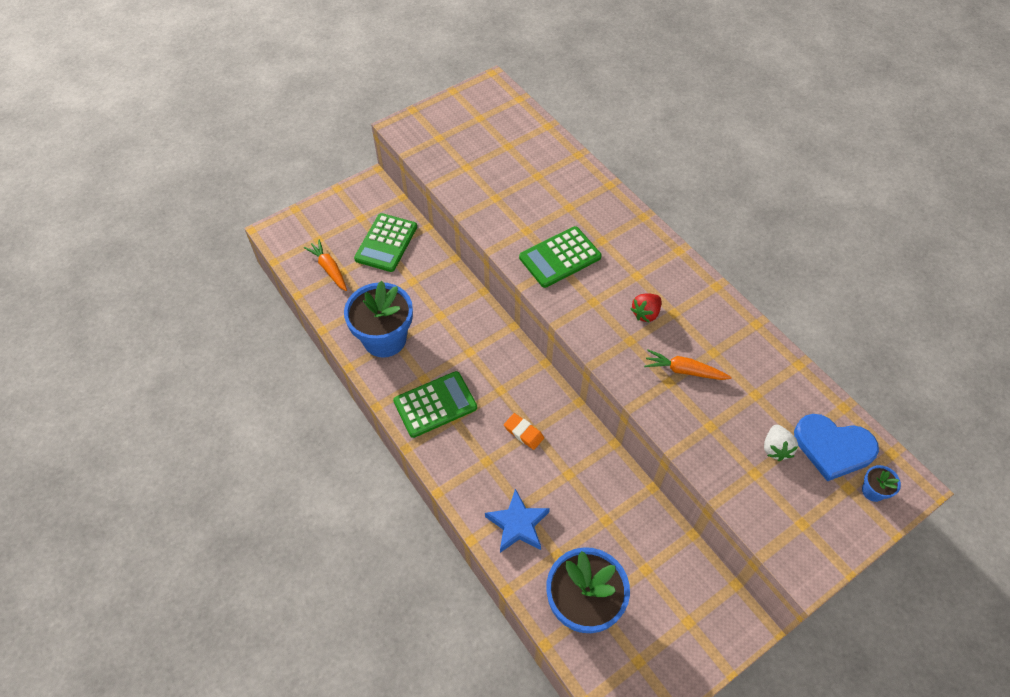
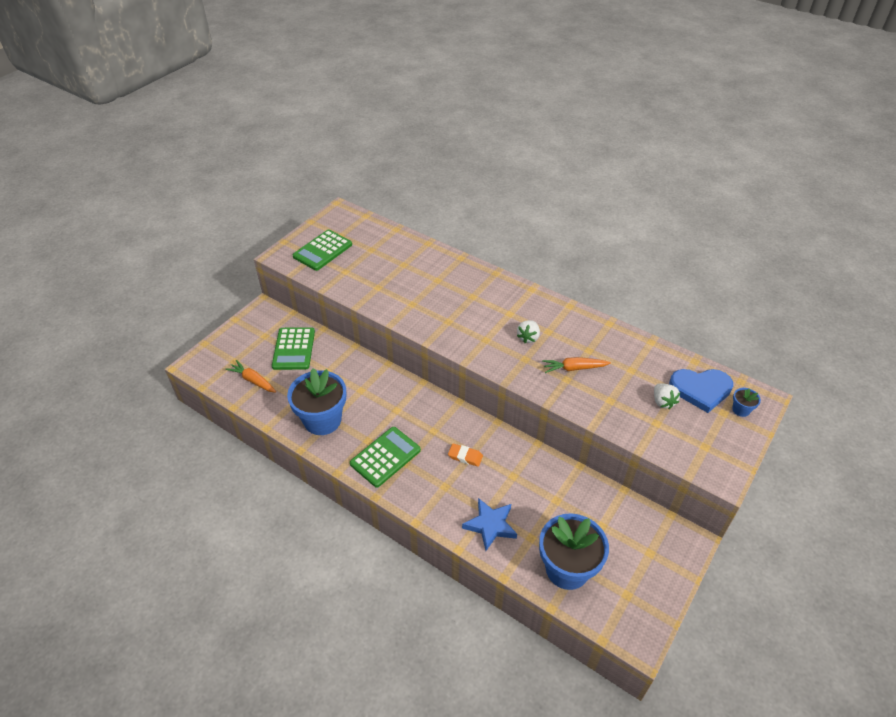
camera: 20 degrees left, 10 degrees down
(560, 257) = (446, 316): green calculator -> green calculator (322, 250)
(645, 313) = (528, 337): red strawberry -> white strawberry

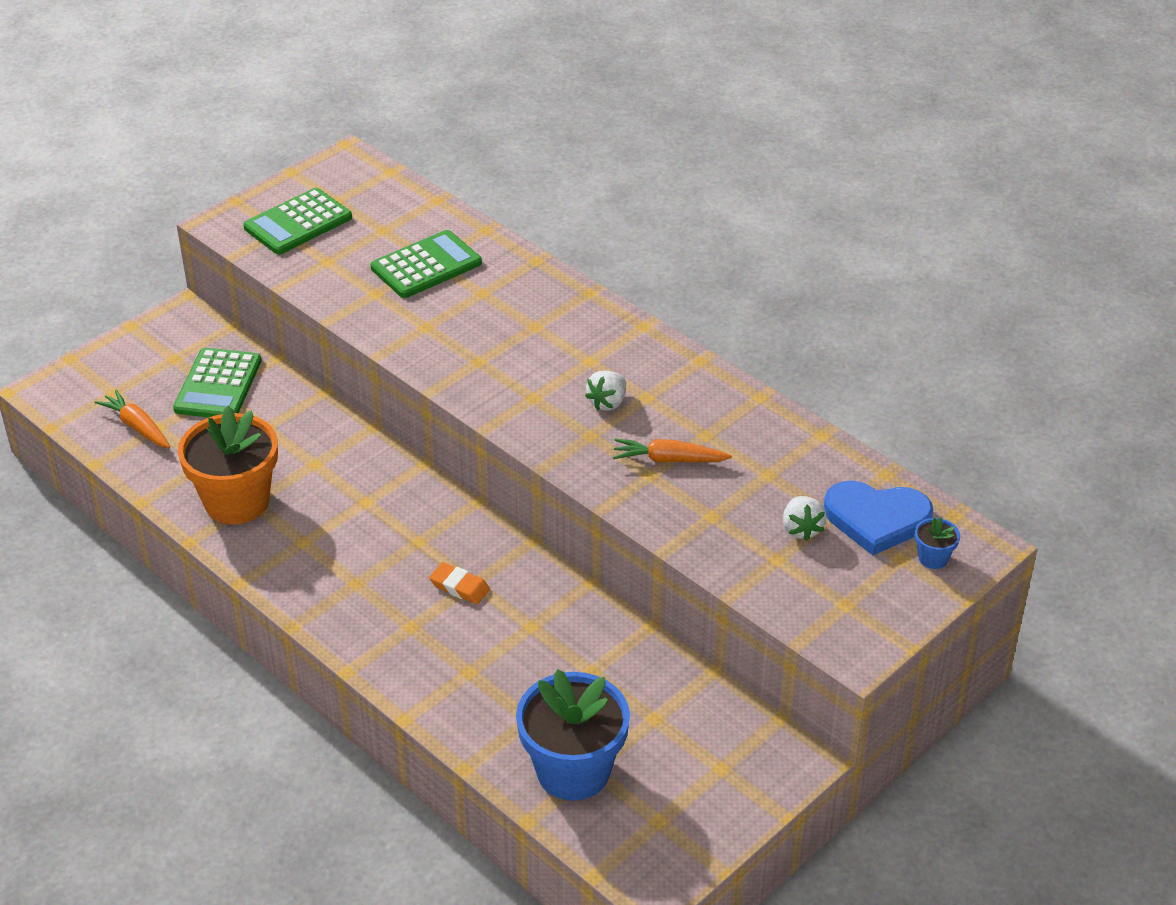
camera: 10 degrees right, 5 degrees down
(322, 420) = (237, 502): blue flower pot -> orange flower pot
(385, 457) = (325, 570): green calculator -> green calculator (426, 265)
(490, 525) = (468, 692): blue star -> none

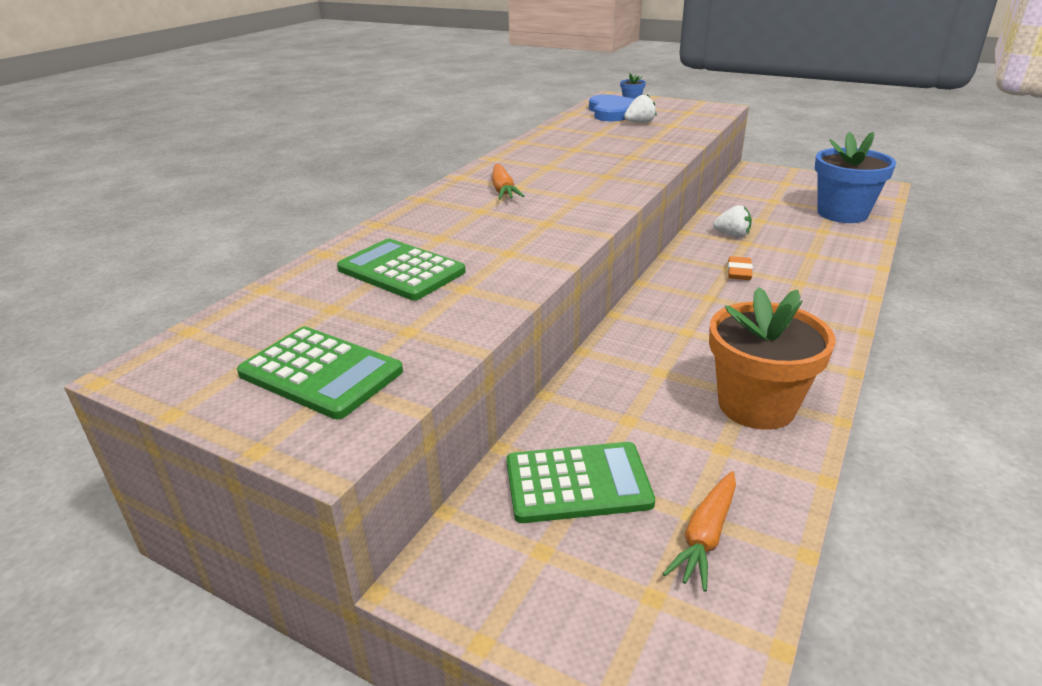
camera: 105 degrees left, 10 degrees down
(607, 402) = (564, 175): white strawberry -> white strawberry (732, 235)
(669, 460) = (610, 154): orange carrot -> orange carrot (503, 190)

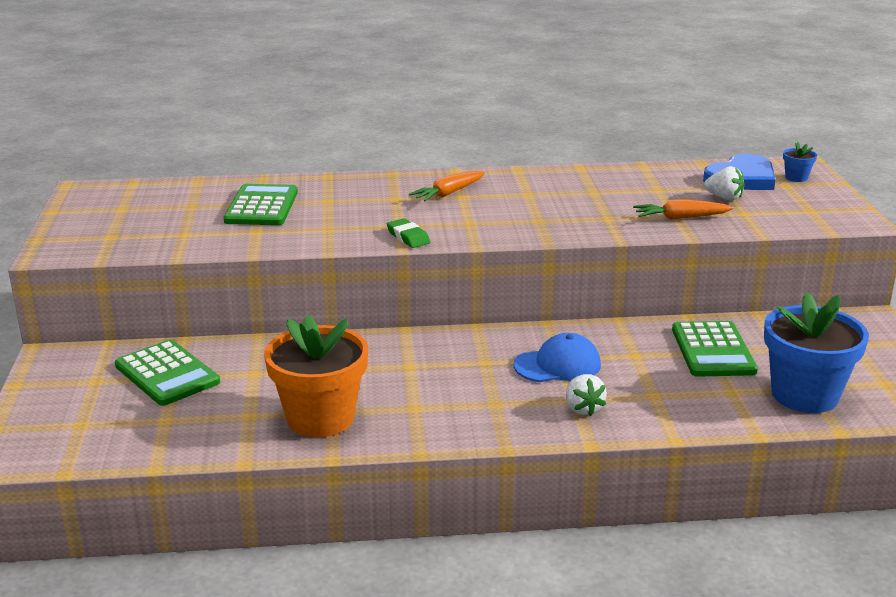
camera: 55 degrees right, 5 degrees down
(321, 373) = (116, 228): green calculator -> green calculator (713, 350)
(578, 225) = (408, 237): none -> green eraser
(705, 536) = (147, 429): orange carrot -> orange carrot (680, 218)
(732, 235) = (644, 344): white strawberry -> white strawberry (583, 409)
(739, 272) = (558, 365): orange eraser -> blue cap

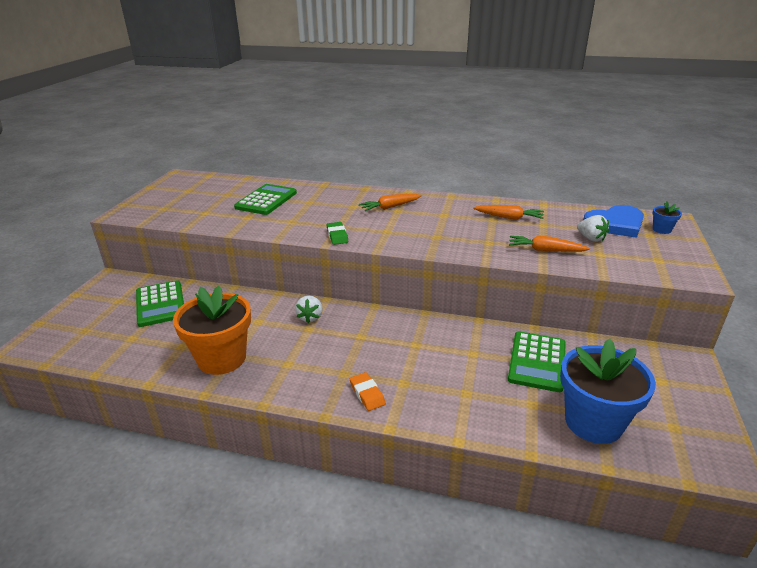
camera: 20 degrees right, 5 degrees up
(539, 418) = (367, 394): none -> orange eraser
(558, 365) = (410, 350): blue cap -> none
(583, 409) = (404, 393): white strawberry -> white strawberry (310, 317)
(612, 187) = (509, 217): none -> orange carrot

